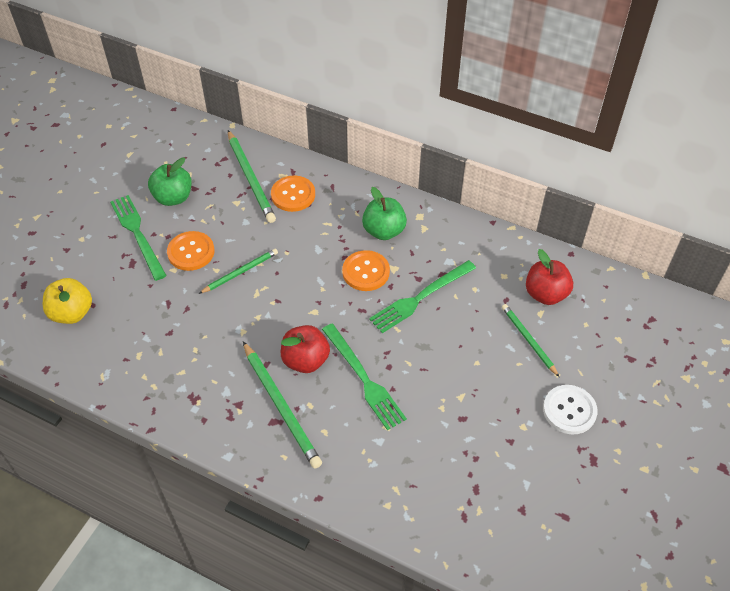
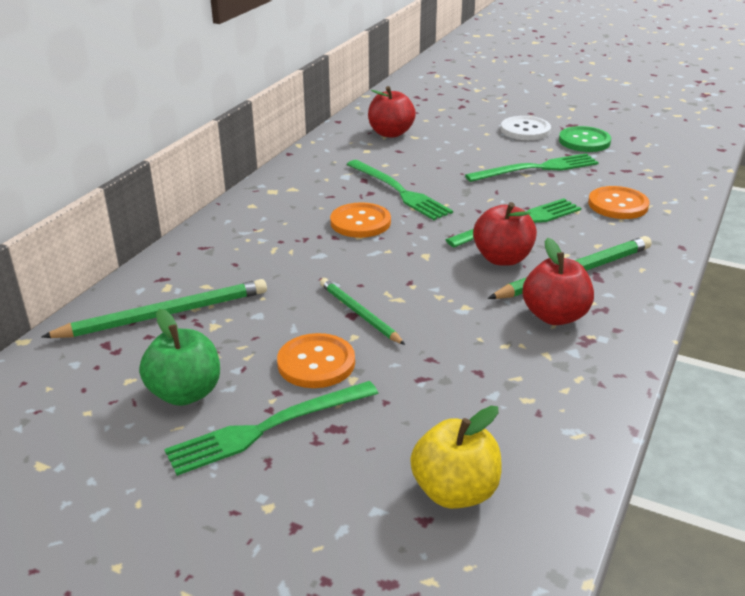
camera: 90 degrees left, 20 degrees down
(224, 383) = (555, 316): none -> red apple
(293, 195) = (212, 276): orange button -> orange button (618, 205)
(384, 231) = (293, 211): green apple -> none
(473, 407) = (537, 168): none -> green fork
(528, 340) = (449, 142): green pencil -> none
(546, 463) = (584, 141): none -> green button

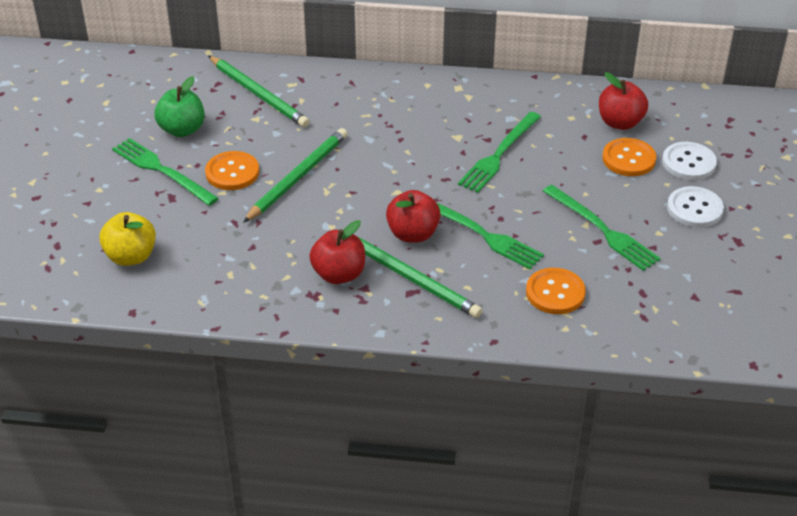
camera: 70 degrees right, 10 degrees up
(359, 314) = (298, 177): green pencil -> green pencil, size x1.61
(360, 222) = (430, 146): orange button -> orange button (628, 159)
(464, 120) = (688, 163): none -> white button
(584, 141) = (696, 255): green button -> none

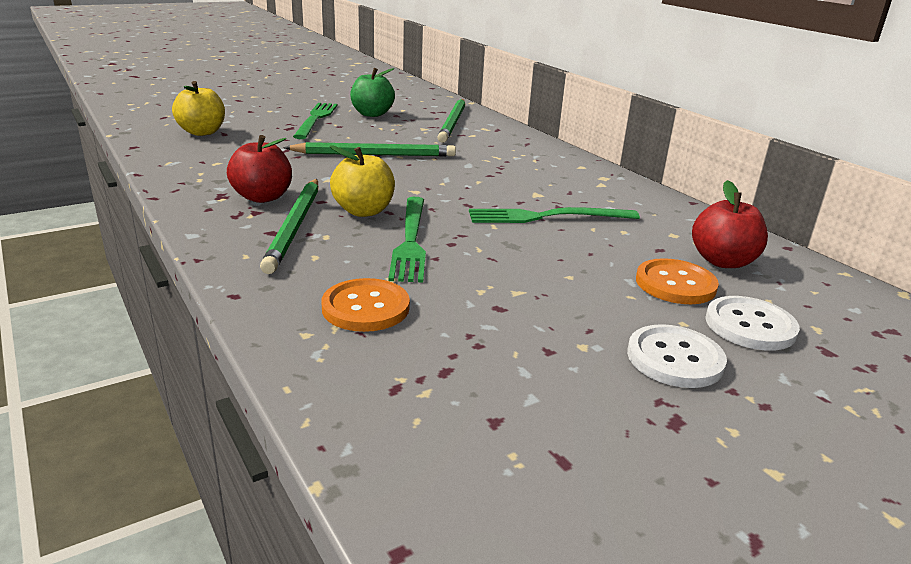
camera: 50 degrees right, 15 degrees down
(232, 172) = (346, 136): orange button -> none
(413, 234) = (364, 211): red apple -> yellow apple
(602, 230) = (524, 304): green fork -> none

